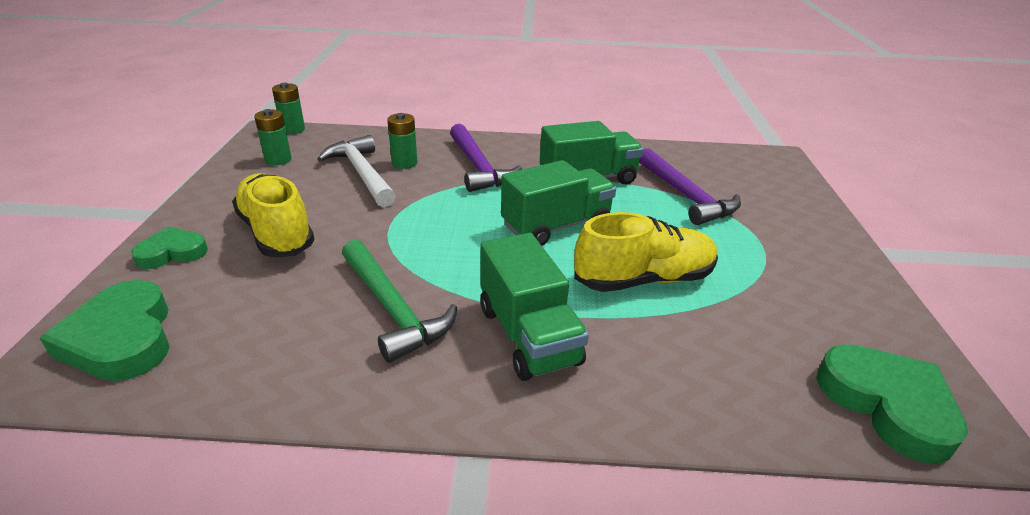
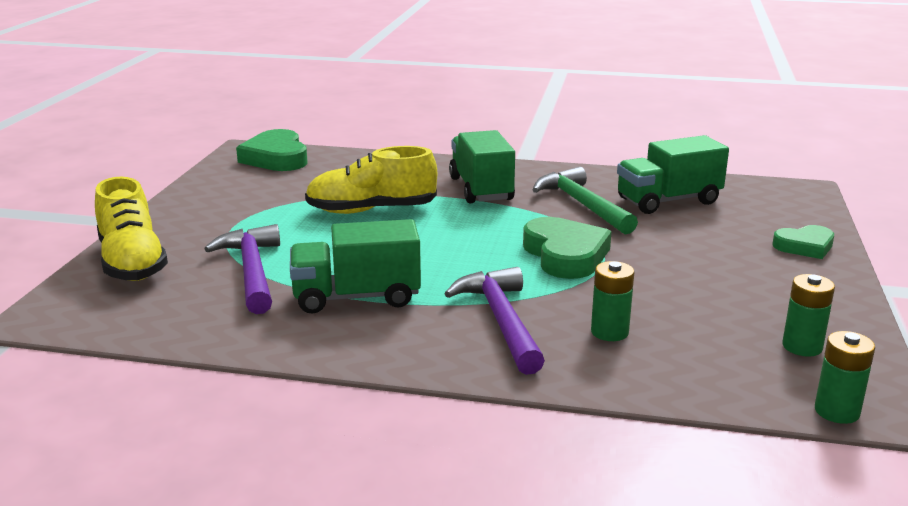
camera: 170 degrees left, 10 degrees down
(121, 338) = (772, 201): green heart -> green heart (565, 255)
(276, 232) = (720, 257): yellow shoe -> yellow shoe (132, 263)
(362, 173) = (664, 319): white hammer -> none
(556, 226) = (426, 250): green truck -> green truck (668, 201)

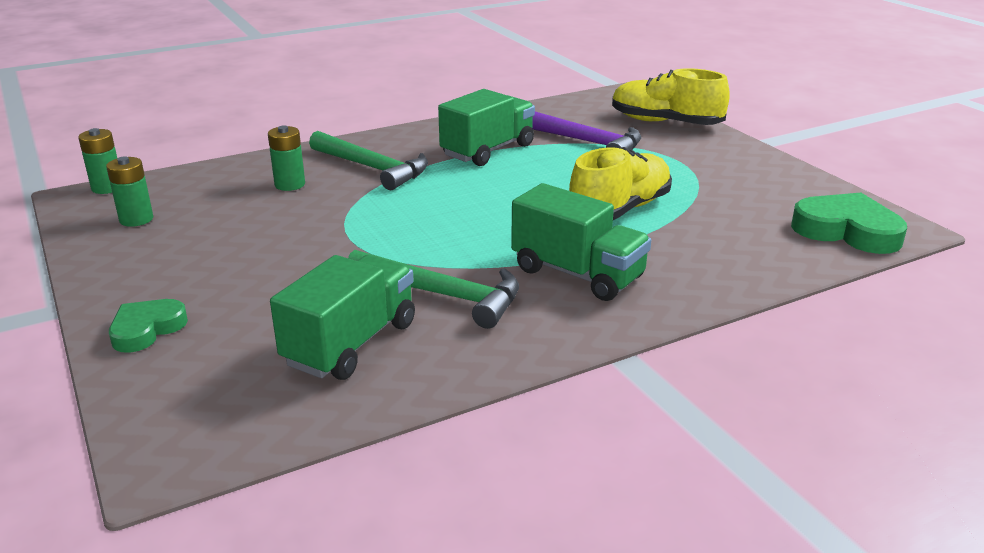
camera: 140 degrees right, 5 degrees up
(501, 321) = (372, 168): purple hammer -> green hammer
(565, 255) = (388, 229): green heart -> none

